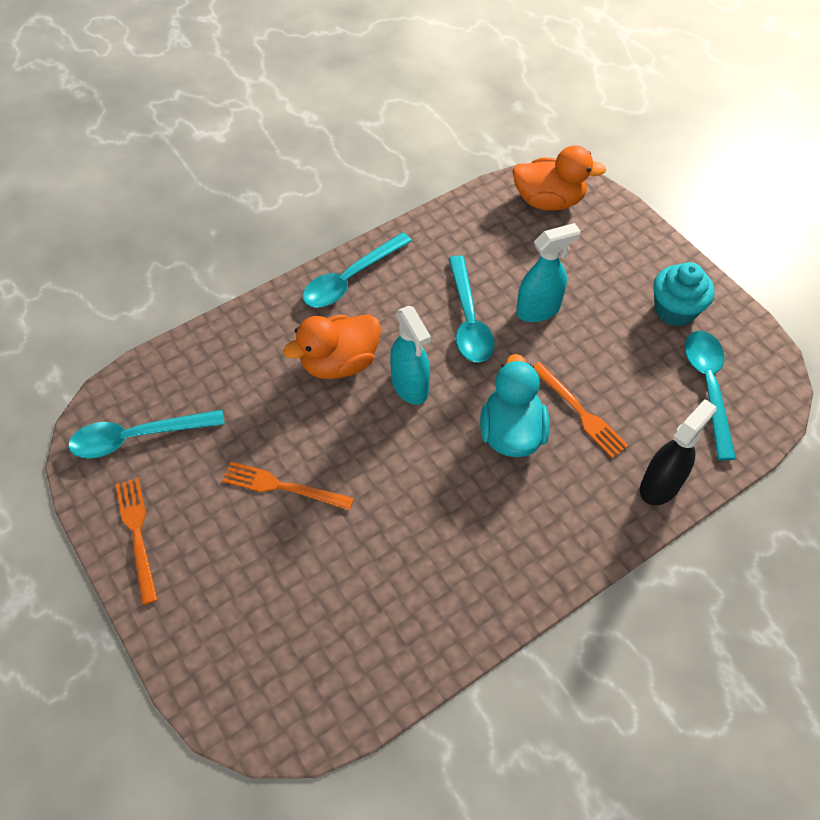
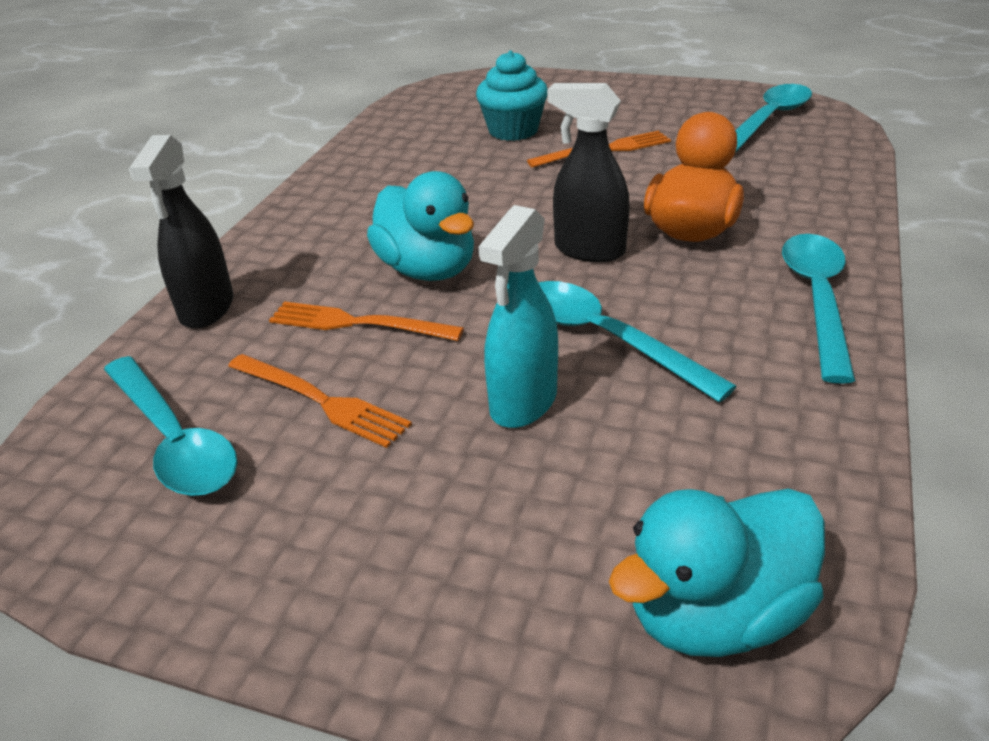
camera: 145 degrees right, 20 degrees down
(137, 534) = (670, 94): orange fork -> orange fork (321, 401)
(410, 386) = (589, 250): turquoise spray bottle -> black spray bottle
(548, 201) = (715, 614): orange duck -> turquoise duck
(675, 310) = (285, 531): turquoise cupcake -> turquoise cupcake (513, 130)

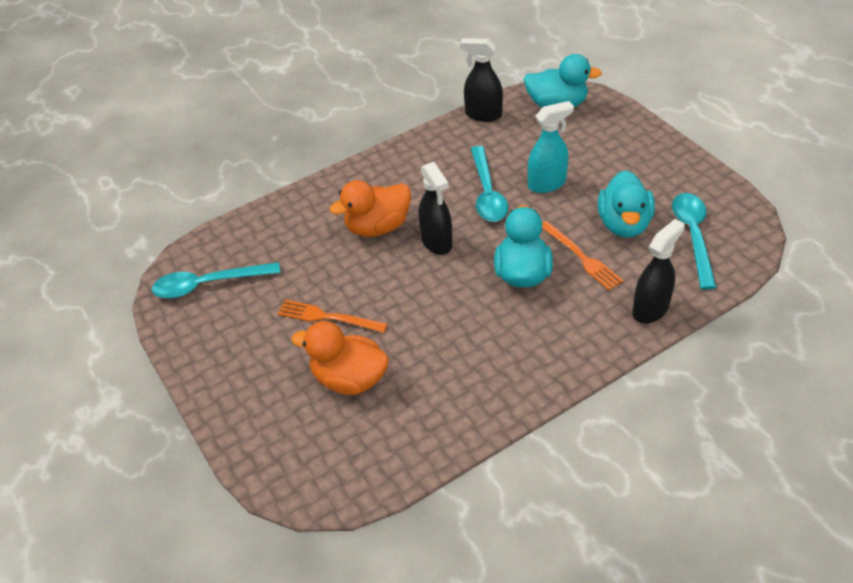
camera: 140 degrees left, 10 degrees up
(321, 401) = (623, 224): orange fork -> turquoise duck
(513, 130) = (349, 379): turquoise cupcake -> orange duck
(817, 300) = (388, 166): turquoise spoon -> none
(832, 482) = (483, 115): none -> black spray bottle

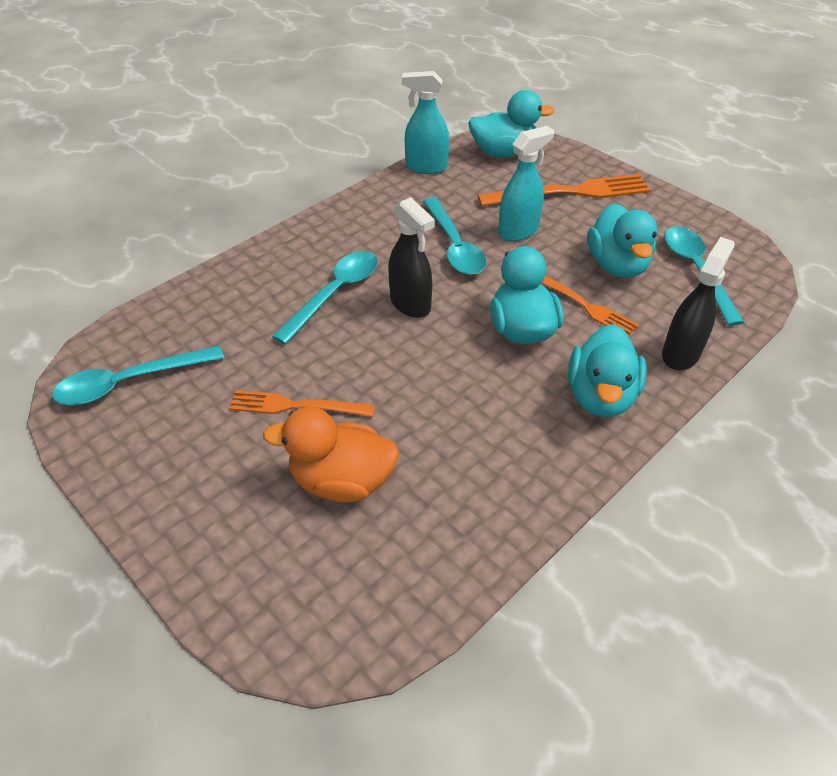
camera: 15 degrees left, 0 degrees up
(377, 227) = (335, 294): orange duck -> turquoise spoon
(483, 115) = (426, 167): black spray bottle -> turquoise spray bottle
(569, 337) = (600, 396): none -> turquoise duck
(605, 150) = (570, 192): none -> orange fork

